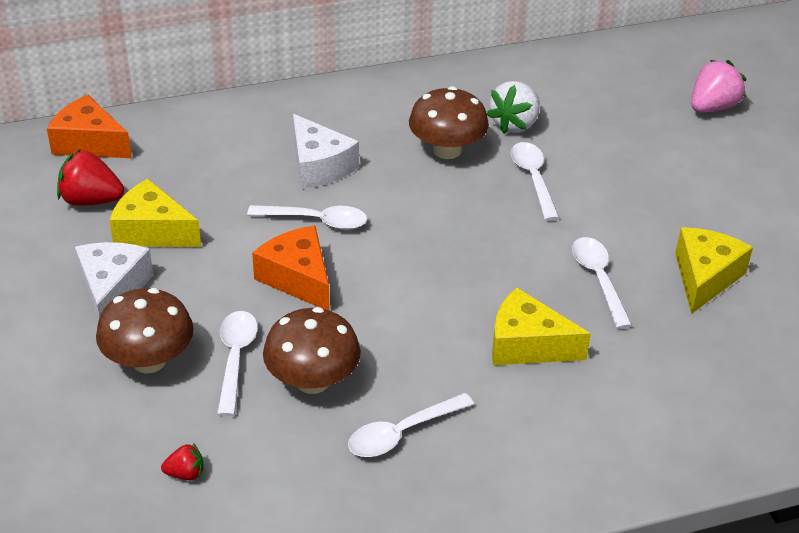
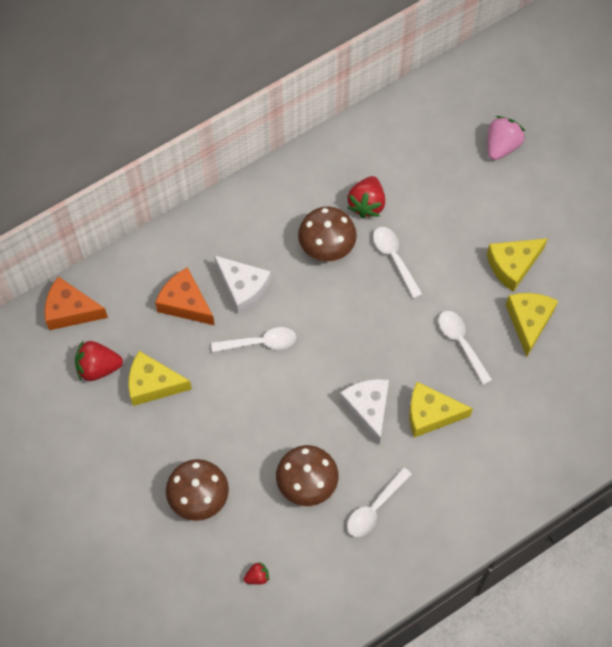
camera: 15 degrees left, 25 degrees up
(112, 290) = (149, 445): white cheese -> white cheese (368, 409)
(235, 359) = (252, 480): white spoon -> none
(298, 278) = (267, 399): orange cheese -> orange cheese (185, 303)
(515, 124) = (366, 204): white strawberry -> red strawberry
(696, 217) = (512, 265): none -> yellow cheese

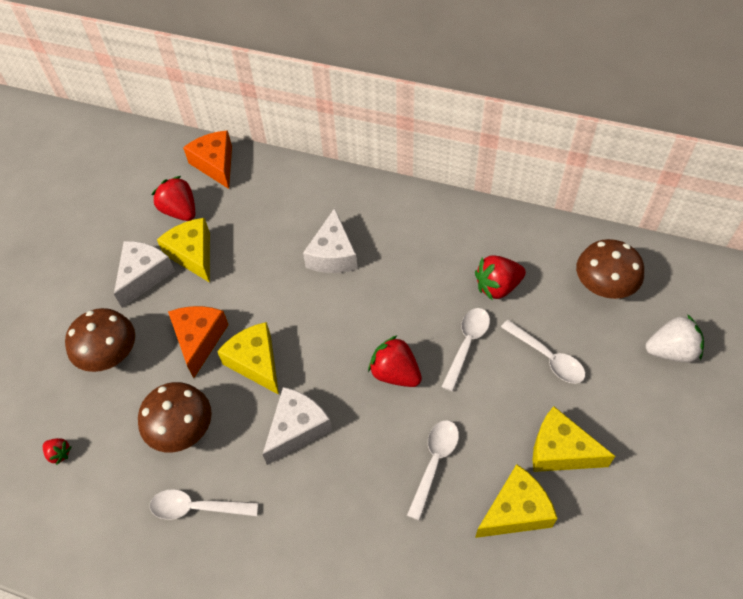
camera: 55 degrees right, 10 degrees down
(142, 432) = (144, 276): none -> white cheese
(185, 303) = (284, 227): orange cheese -> orange cheese (199, 340)
(259, 342) = (292, 300): white spoon -> white spoon (547, 357)
(327, 245) = (428, 285): brown mushroom -> brown mushroom (603, 286)
(378, 319) = (395, 373): none -> red strawberry
(430, 414) = (335, 488): yellow cheese -> yellow cheese (256, 362)
(501, 146) = (671, 351): pink strawberry -> white strawberry

